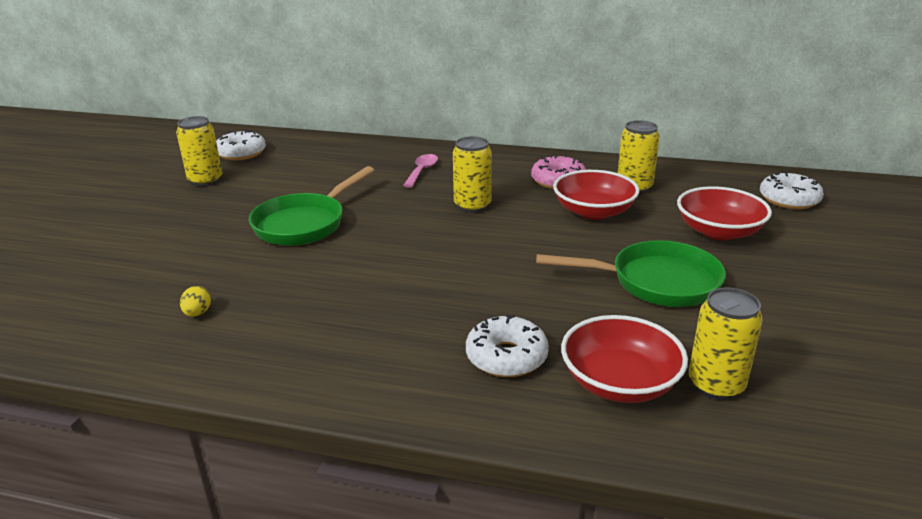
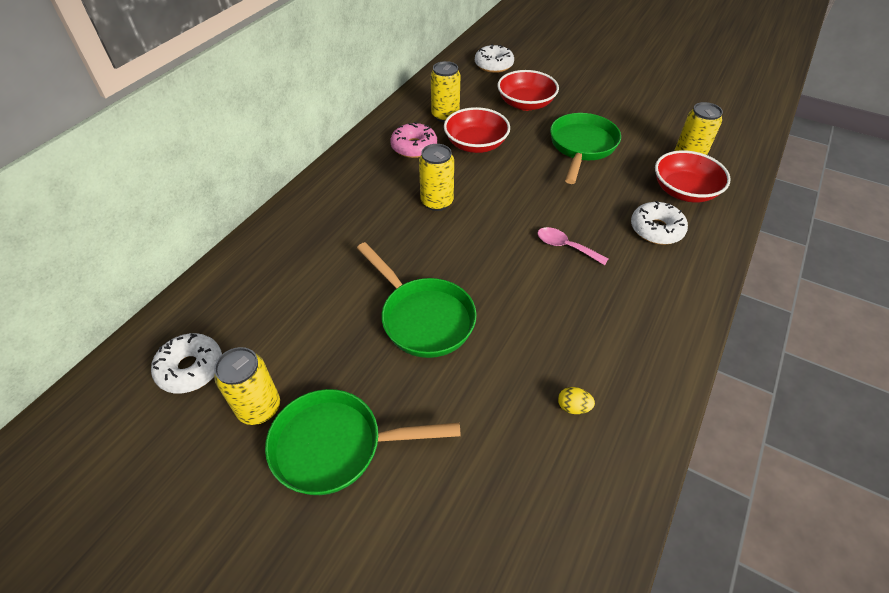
camera: 75 degrees left, 20 degrees up
(168, 212) = (336, 446): none -> green pan
(422, 171) = (346, 219): pink spoon -> pink spoon (565, 247)

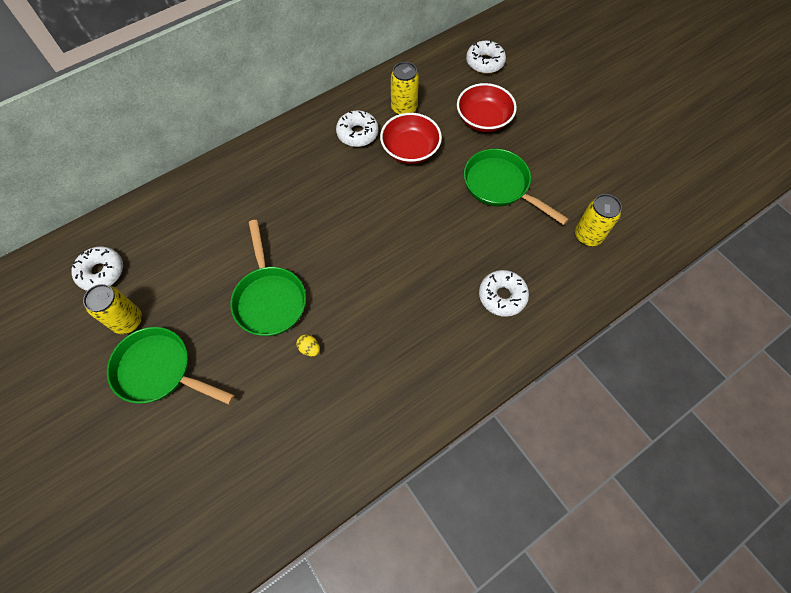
camera: 25 degrees right, 15 degrees up
(414, 147) = (357, 133): pink donut -> white donut
(437, 202) = (342, 197): yellow can -> none
(565, 247) = (415, 281): pink spoon -> none
(573, 407) = (327, 416): yellow egg -> yellow egg (309, 348)
(581, 147) = (500, 186): green pan -> green pan turned 90 degrees counterclockwise
(684, 191) = (557, 268): red bowl -> none

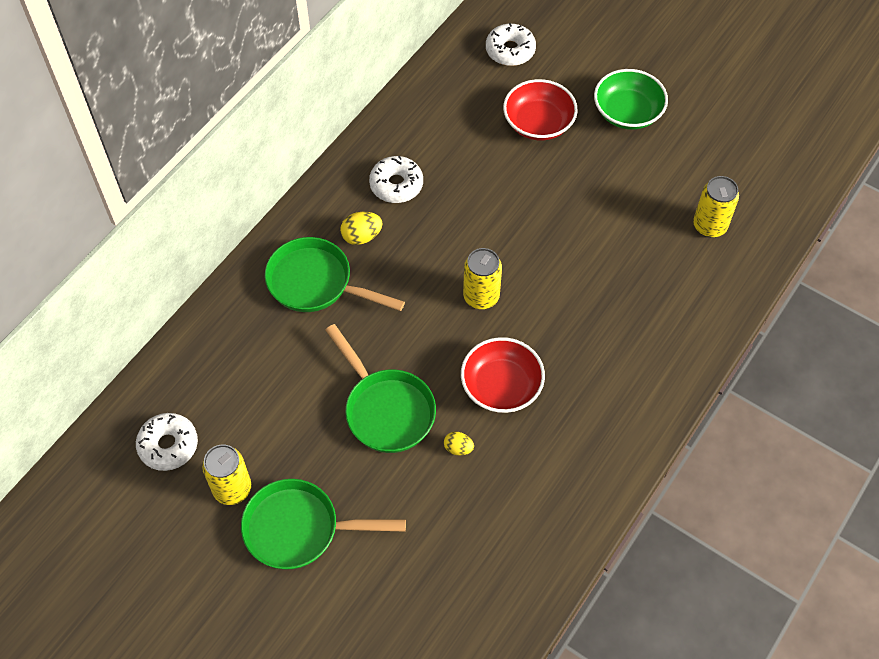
camera: 20 degrees left, 5 degrees down
(314, 163) = (361, 236): none -> yellow egg
(404, 108) = (438, 137): yellow can -> yellow can (481, 297)
(410, 149) = (468, 186): red bowl -> red bowl (501, 386)
(500, 186) = (591, 198): green pan -> green pan (316, 283)
(502, 296) = (644, 322): white donut -> none
(556, 130) = (627, 112): none -> green bowl

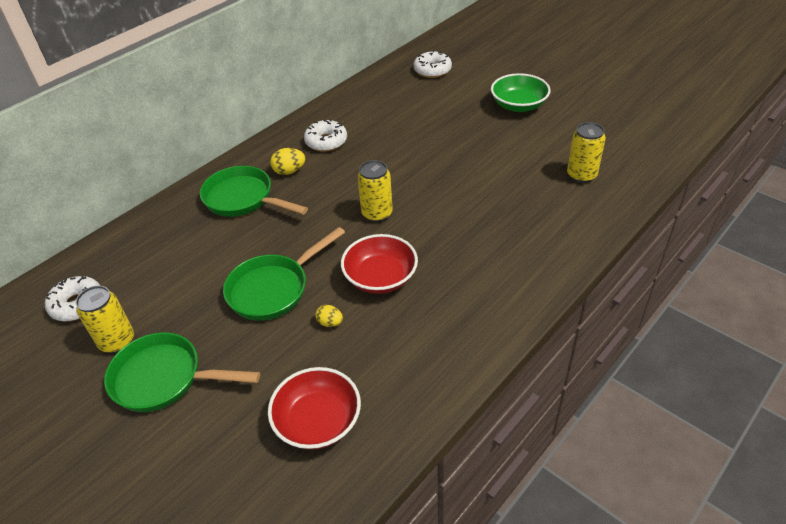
camera: 10 degrees right, 15 degrees down
(386, 409) = (273, 289): green pan -> green pan turned 75 degrees clockwise
(538, 123) = (446, 109): red bowl -> red bowl (318, 421)

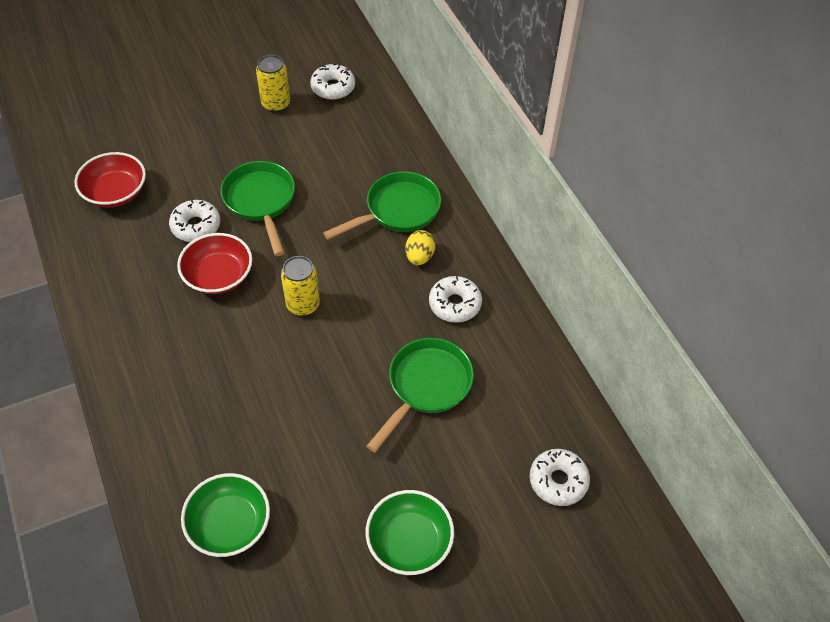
camera: 110 degrees right, 10 degrees up
(164, 379) = (219, 123): green pan -> green pan (426, 386)
(330, 323) = (196, 226): yellow egg -> white donut
(581, 175) = (229, 524): yellow can -> green bowl

